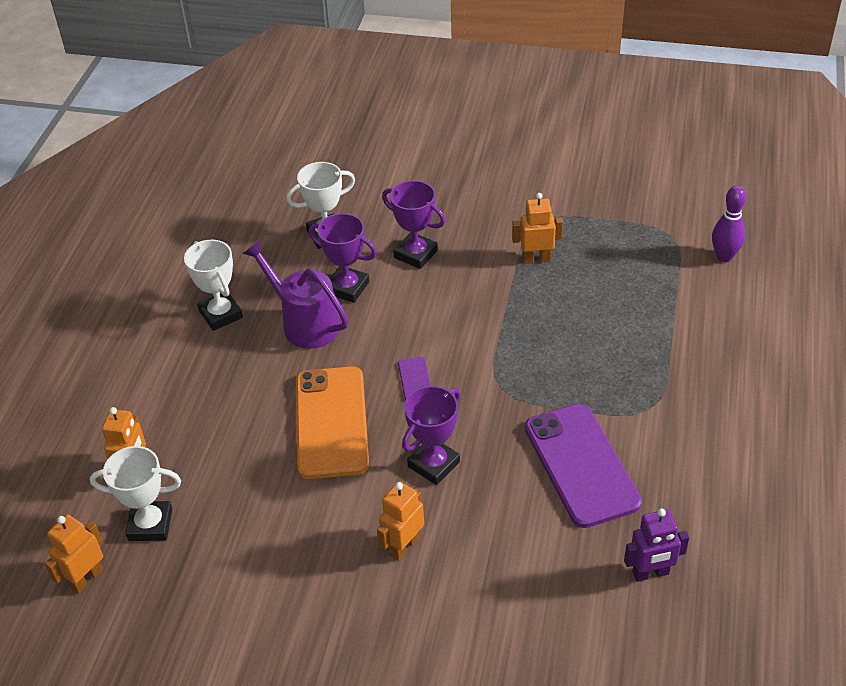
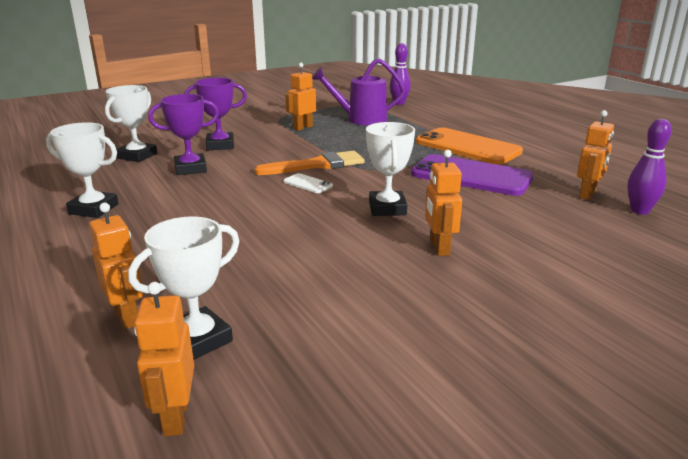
camera: 45 degrees left, 20 degrees down
(304, 323) = (180, 190): purple watering can -> purple watering can (360, 119)
(331, 422) = (279, 220): orange phone -> orange phone (467, 147)
(415, 379) = (308, 184): purple phone -> white phone
(433, 464) = (387, 208): purple trophy -> white trophy
(460, 350) = (317, 165): none -> orange brush
(650, 573) = (588, 194): purple robot -> orange robot
(658, 632) = (639, 211): none -> purple bowling pin

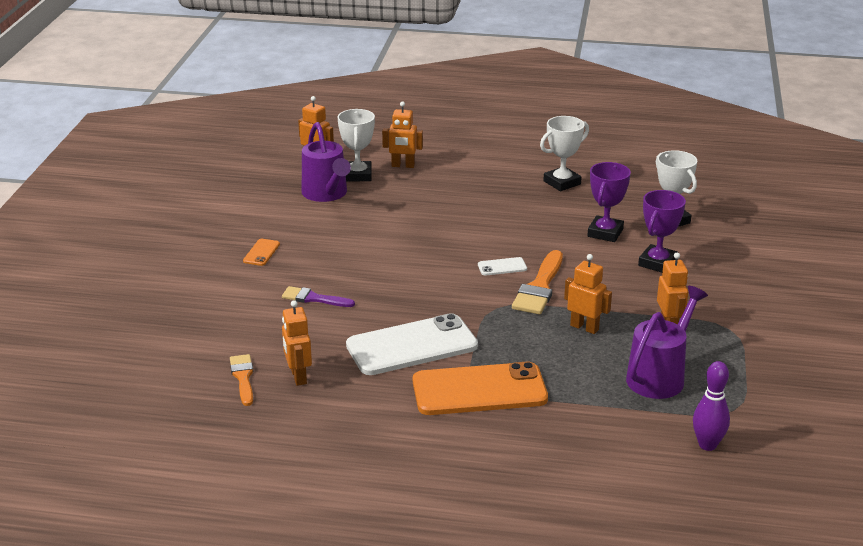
camera: 130 degrees right, 5 degrees up
(290, 335) = (327, 194): none -> purple watering can
(387, 208) = (411, 277): white trophy -> none
(439, 248) = (333, 267): orange robot -> orange robot (584, 327)
(471, 176) = (411, 346): purple phone -> white phone
(495, 302) = (261, 252): none -> orange phone
(501, 233) = (314, 298): none -> purple brush
(639, 211) = (243, 377): purple bowling pin -> orange brush

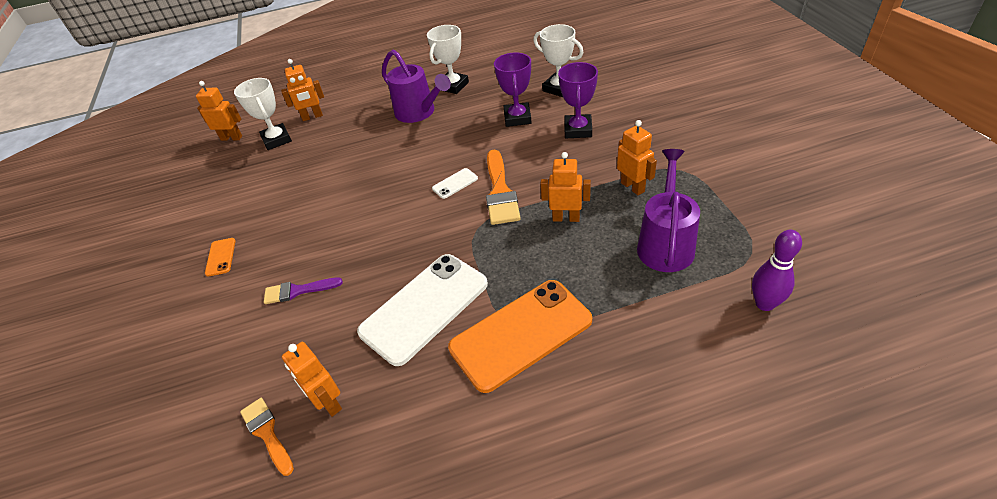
camera: 20 degrees left, 15 degrees up
(327, 194) = (257, 169): purple watering can -> purple watering can (419, 113)

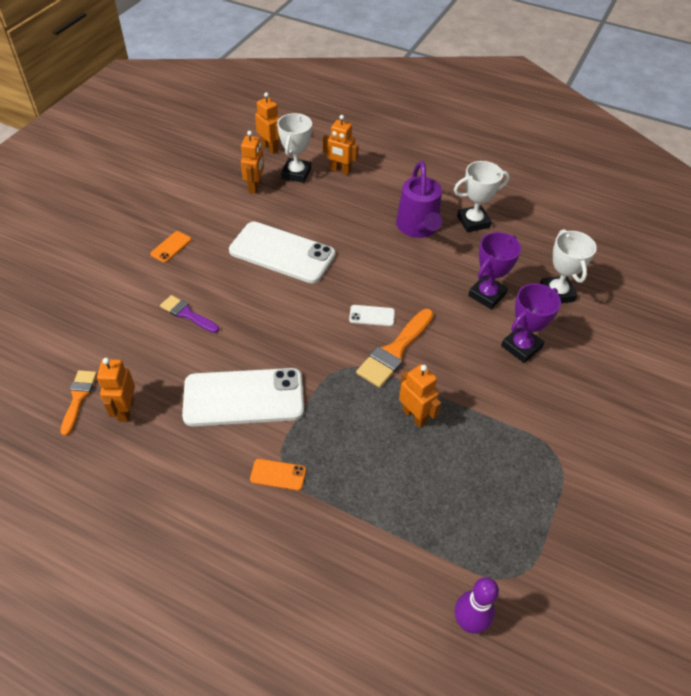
camera: 35 degrees right, 5 degrees up
(331, 194) = (282, 253): none -> white phone
(521, 334) = (278, 474): orange phone -> orange phone, size x0.42
(632, 187) = (498, 436): orange robot -> orange robot (255, 187)
(665, 243) = (460, 505): purple watering can -> none

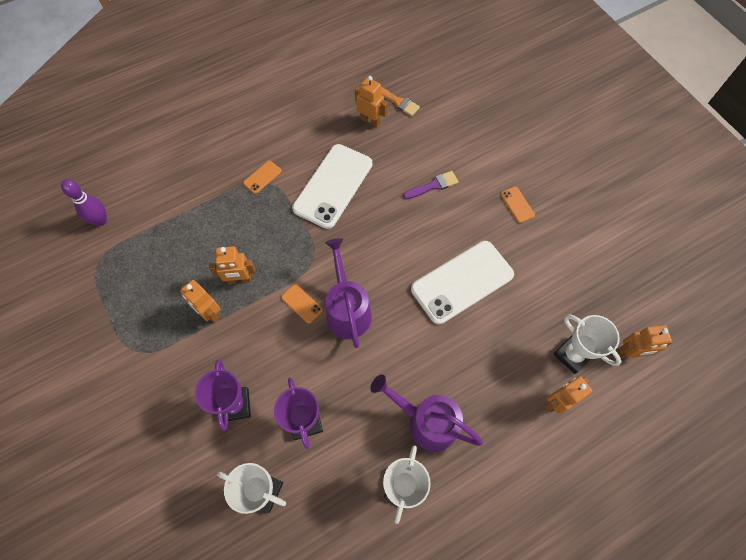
camera: 125 degrees right, 15 degrees up
(255, 187) = (568, 306): orange robot -> orange robot (210, 313)
(372, 316) = (347, 309): white phone -> purple watering can
(395, 351) = (302, 303): orange brush -> orange phone

